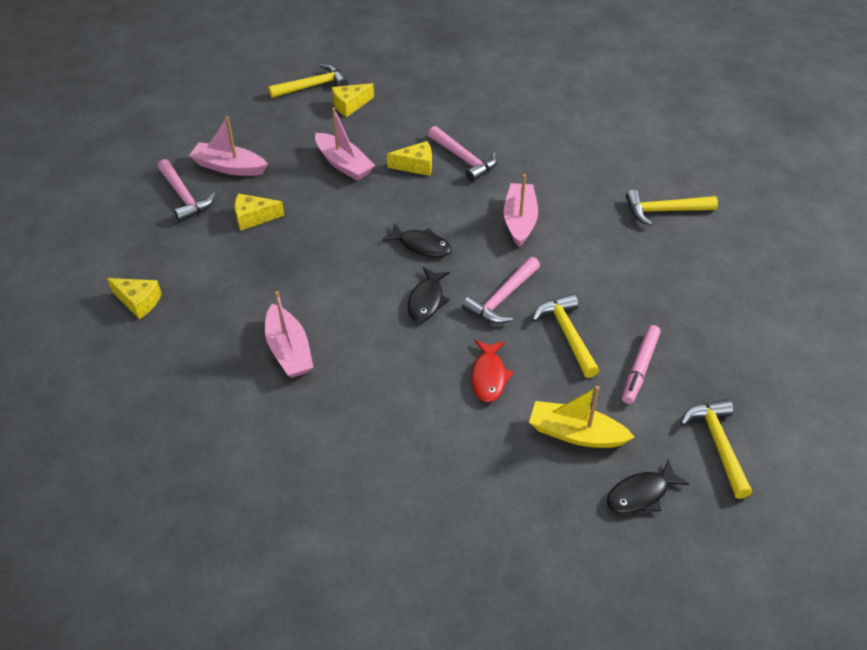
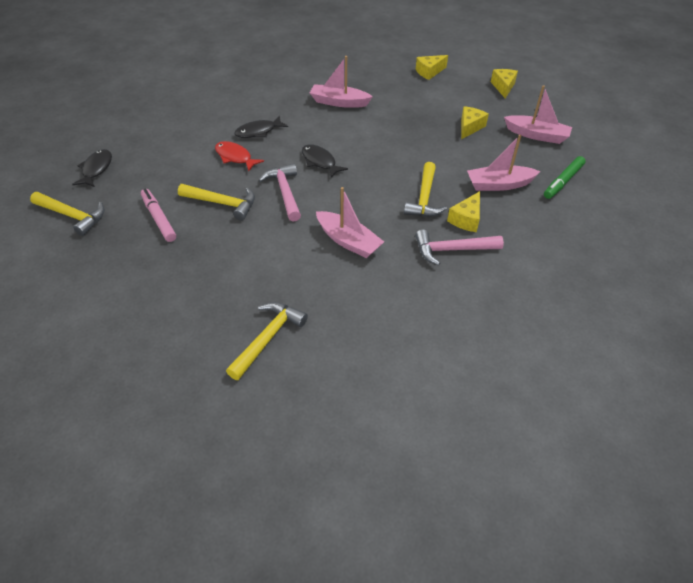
camera: 125 degrees right, 0 degrees up
(184, 197) = (516, 110): pink hammer -> none
(229, 167) = (536, 135): pink boat -> pink boat turned 60 degrees clockwise
(301, 130) = (563, 181): none -> green marker
(312, 86) = (630, 211): yellow hammer -> yellow hammer (424, 198)
(350, 105) = (584, 220): yellow cheese -> yellow cheese (503, 87)
(421, 245) = (372, 182): black fish -> black fish (258, 132)
(575, 434) = (158, 167): yellow boat -> none

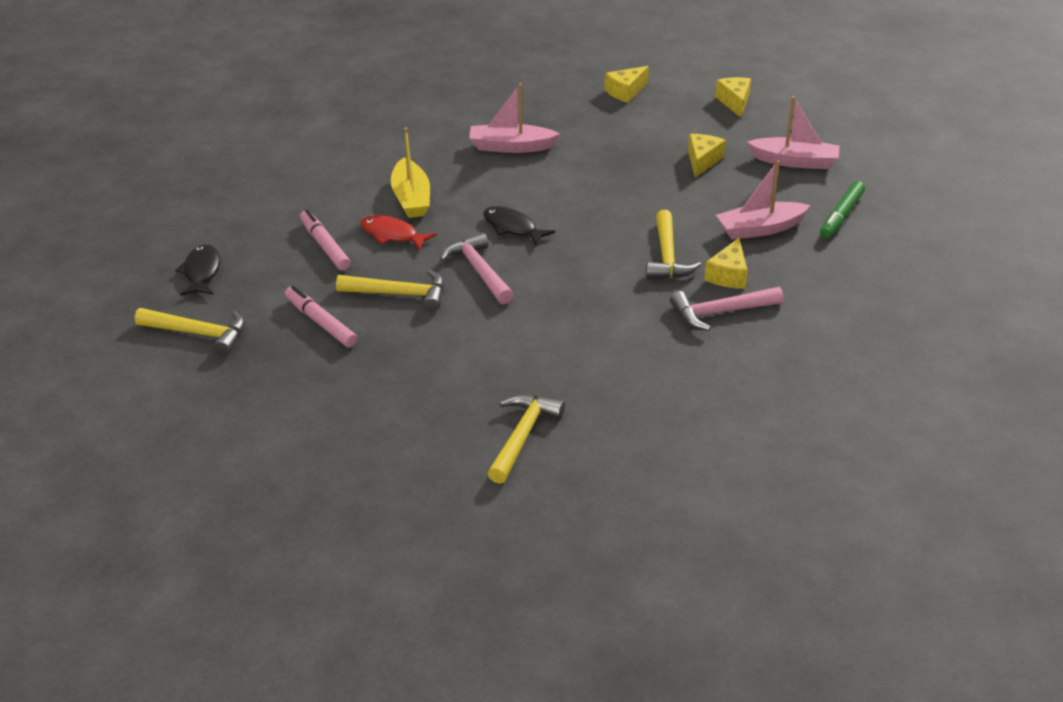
camera: 10 degrees left, 10 degrees down
(186, 160) = (325, 246): none -> pink marker
(258, 132) = (411, 198): black fish -> yellow boat
(348, 241) = (584, 319): pink boat -> none

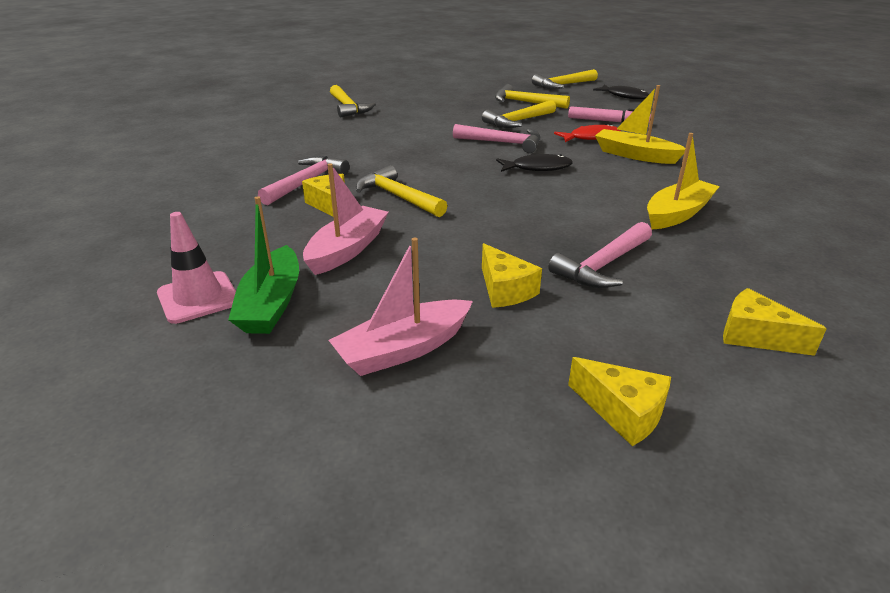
camera: 135 degrees right, 5 degrees down
(321, 322) = (525, 103): pink marker -> yellow hammer
(511, 147) = (677, 214): pink boat -> yellow boat
(625, 92) = (755, 336): yellow cheese -> yellow cheese turned 60 degrees counterclockwise
(625, 146) = (603, 265): none -> pink hammer
(841, 216) = (271, 303): green marker -> green boat
(882, 240) = (198, 297): none -> pink traffic cone

